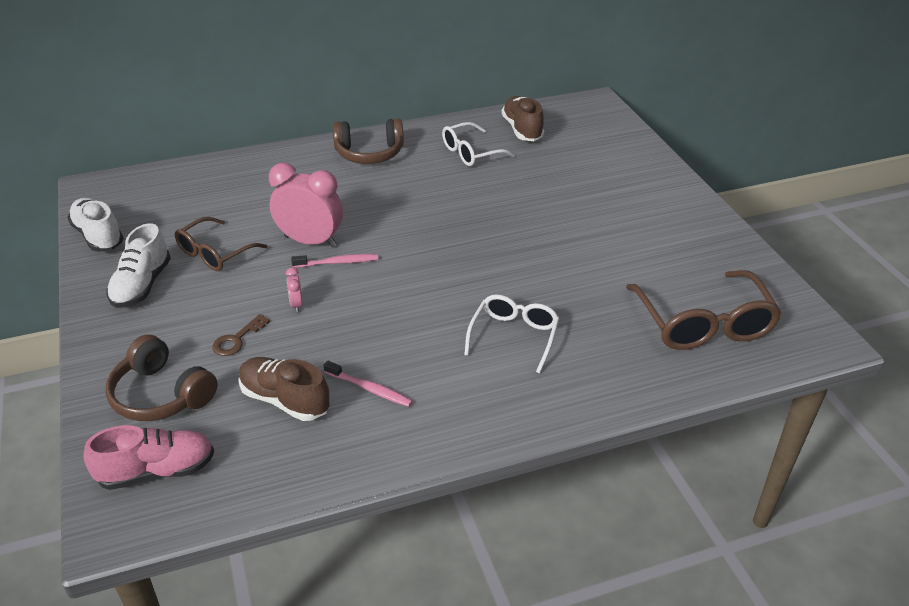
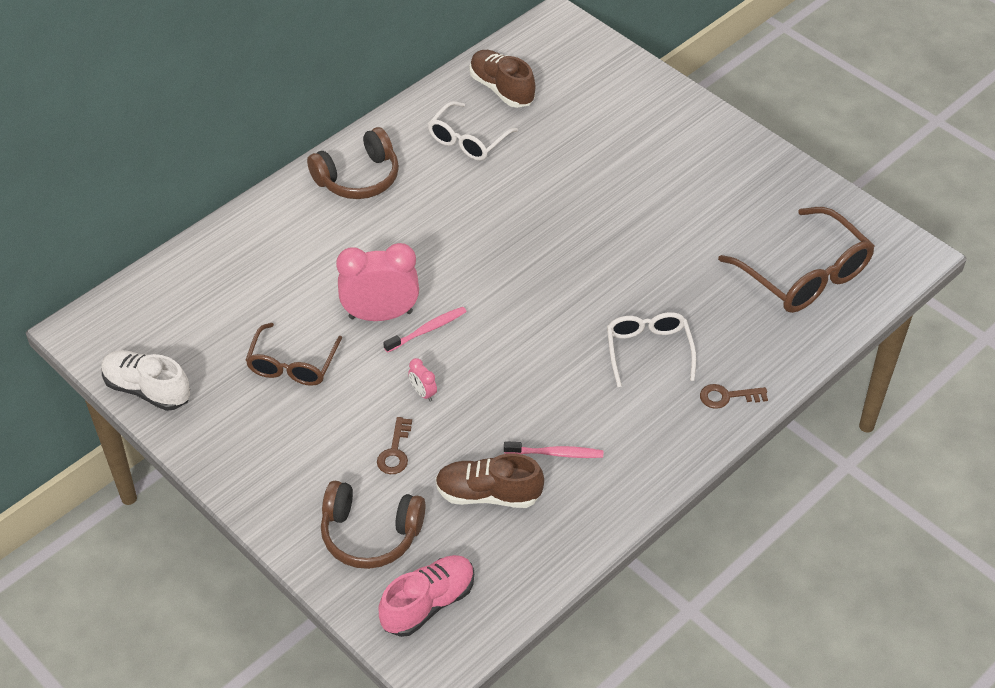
camera: 25 degrees left, 10 degrees up
(142, 285) = (248, 429): white shoe -> none
(563, 398) = (727, 396): none -> brown key

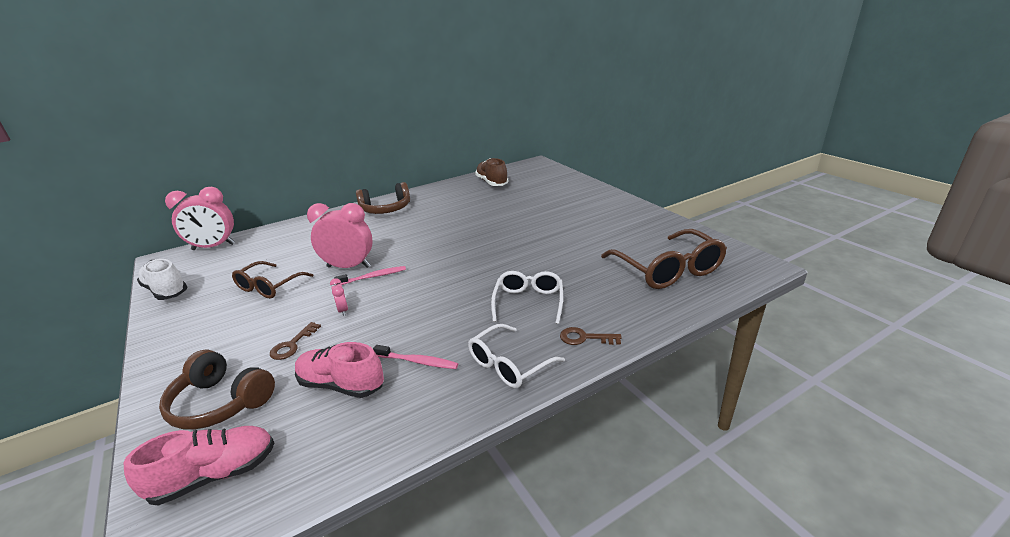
camera: 15 degrees right, 20 degrees down
(137, 295) = (213, 247): none -> pink clock
(467, 140) = (460, 199): white glasses -> white glasses (508, 365)
(488, 494) = (341, 385): brown shoe -> pink shoe

